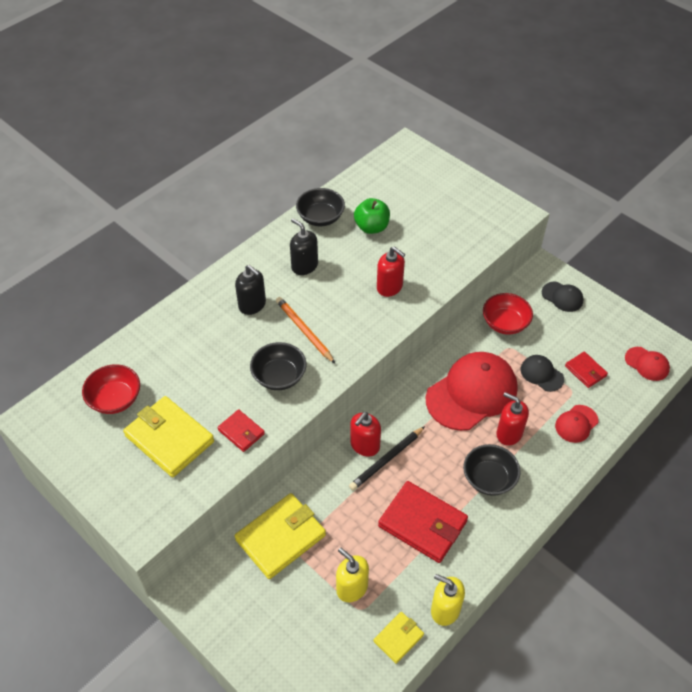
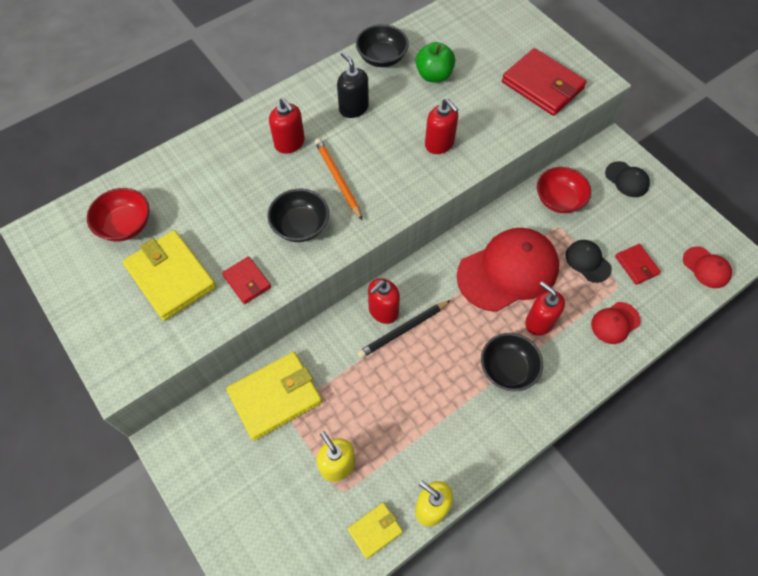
camera: 10 degrees right, 10 degrees up
(252, 305) = (289, 143): black soap dispenser -> red soap dispenser
(422, 524) = (426, 407): red wallet -> red wallet (542, 85)

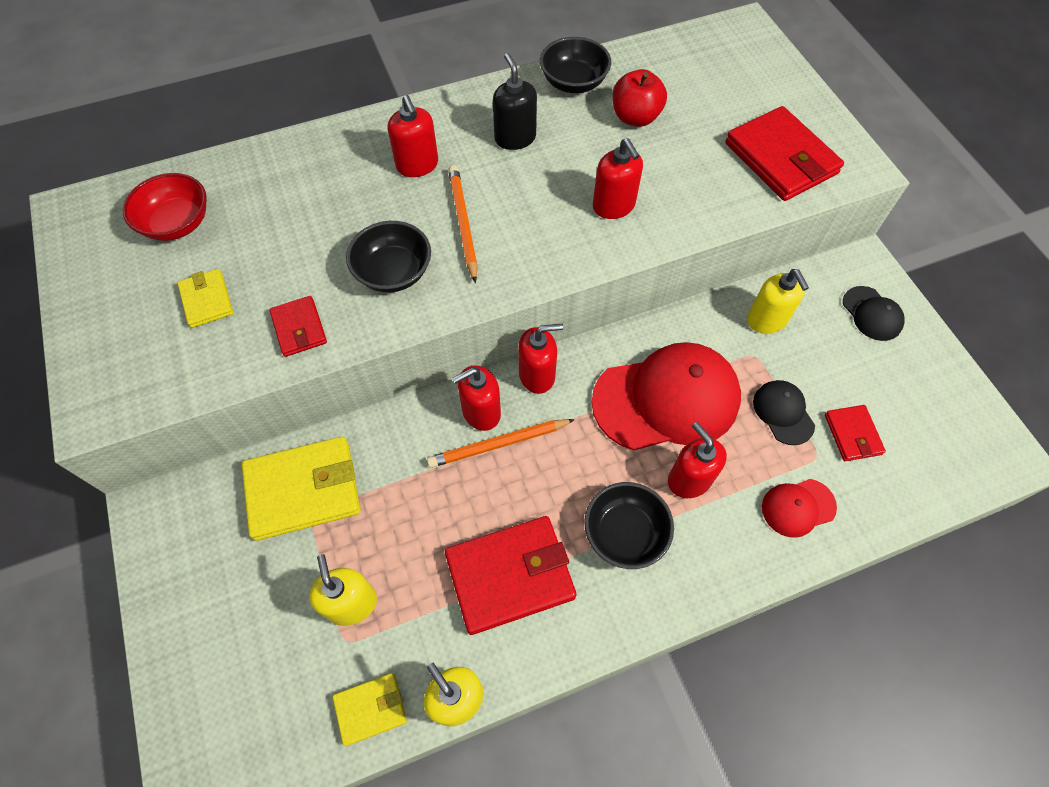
camera: 15 degrees right, 0 degrees up
(171, 277) = (207, 300): yellow wallet -> yellow wallet, size x0.53
(403, 330) = (499, 444): black pencil -> orange pencil
(414, 275) = (537, 375): none -> red soap dispenser
(434, 75) = (635, 117): green apple -> red apple
(440, 417) = (510, 575): none -> red wallet
(559, 200) = (767, 320): red bowl -> yellow soap dispenser
(706, 267) = (956, 462): red cap -> none

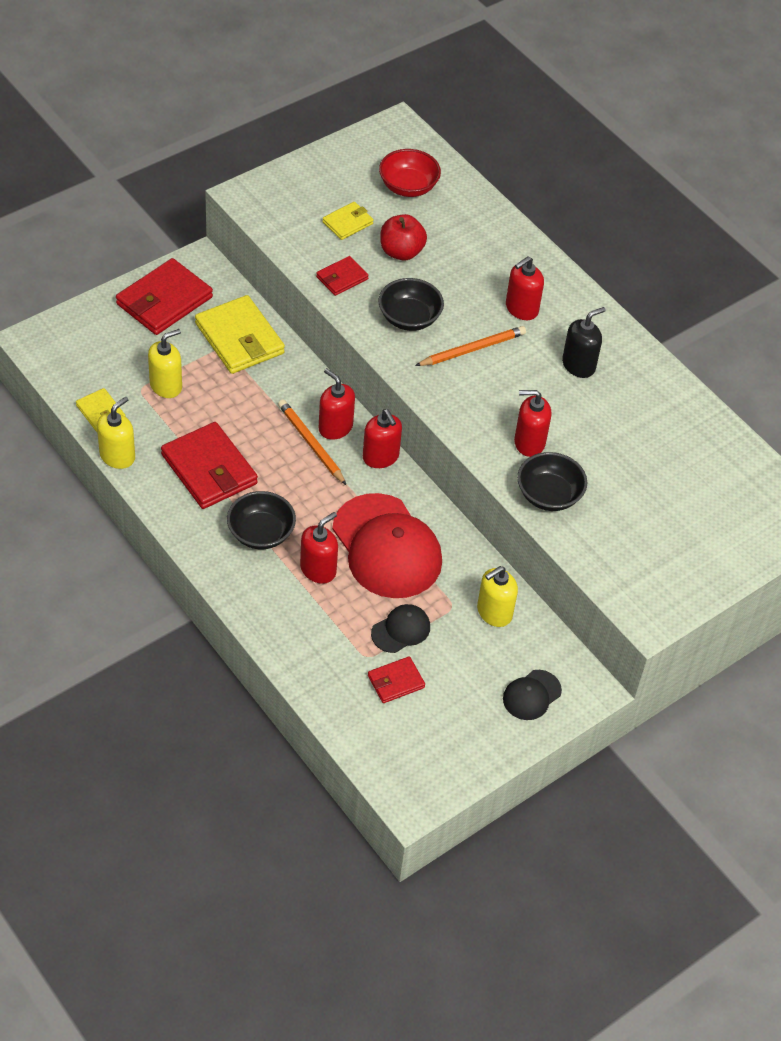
camera: 70 degrees right, 10 degrees down
(573, 83) = (665, 394): black bowl -> black bowl (549, 495)
(614, 206) = (529, 442): red soap dispenser -> red soap dispenser turned 45 degrees clockwise
(635, 117) = (640, 444): red apple -> red apple (401, 252)
(781, 158) = (635, 556): red wallet -> red wallet (164, 301)
(798, 507) = (315, 645): red cap -> none

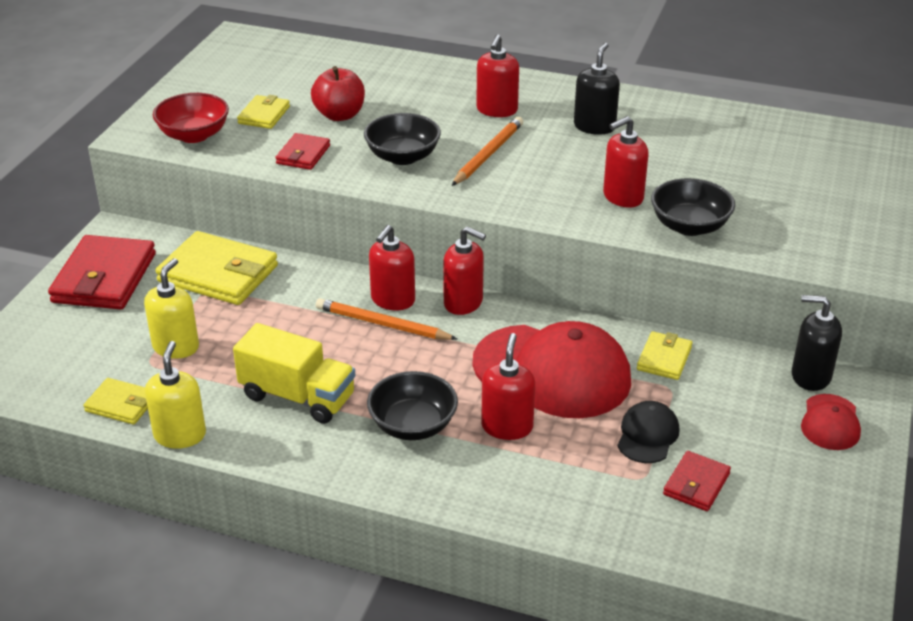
camera: 30 degrees left, 15 degrees down
(209, 469) = (297, 396): red wallet -> yellow truck
(335, 427) = (392, 300): red soap dispenser -> red soap dispenser turned 75 degrees counterclockwise
(408, 187) = (294, 71): red bowl -> red bowl (194, 135)
(472, 581) = (664, 358): none -> yellow wallet
(494, 612) = (714, 373): yellow soap dispenser -> none
(531, 695) = (830, 422): black cap -> red cap
(558, 655) = (810, 376): none -> black soap dispenser

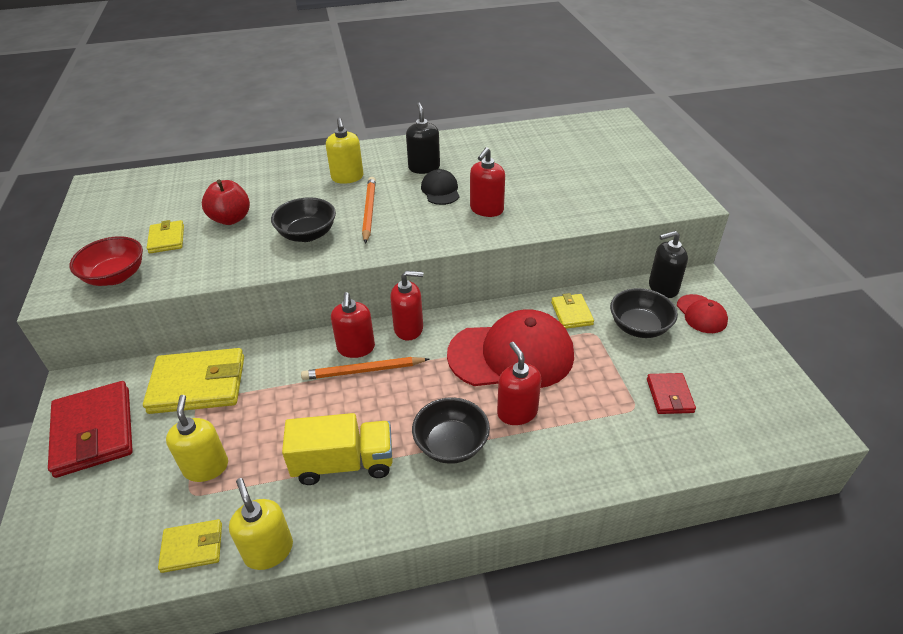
camera: 30 degrees left, 5 degrees up
(303, 155) = (225, 260): red wallet -> none
(497, 110) = (347, 177): red soap dispenser -> yellow soap dispenser
(647, 435) = (610, 374): black cap -> black cap (440, 190)
(689, 226) = (546, 214): black bowl -> black bowl (639, 327)

